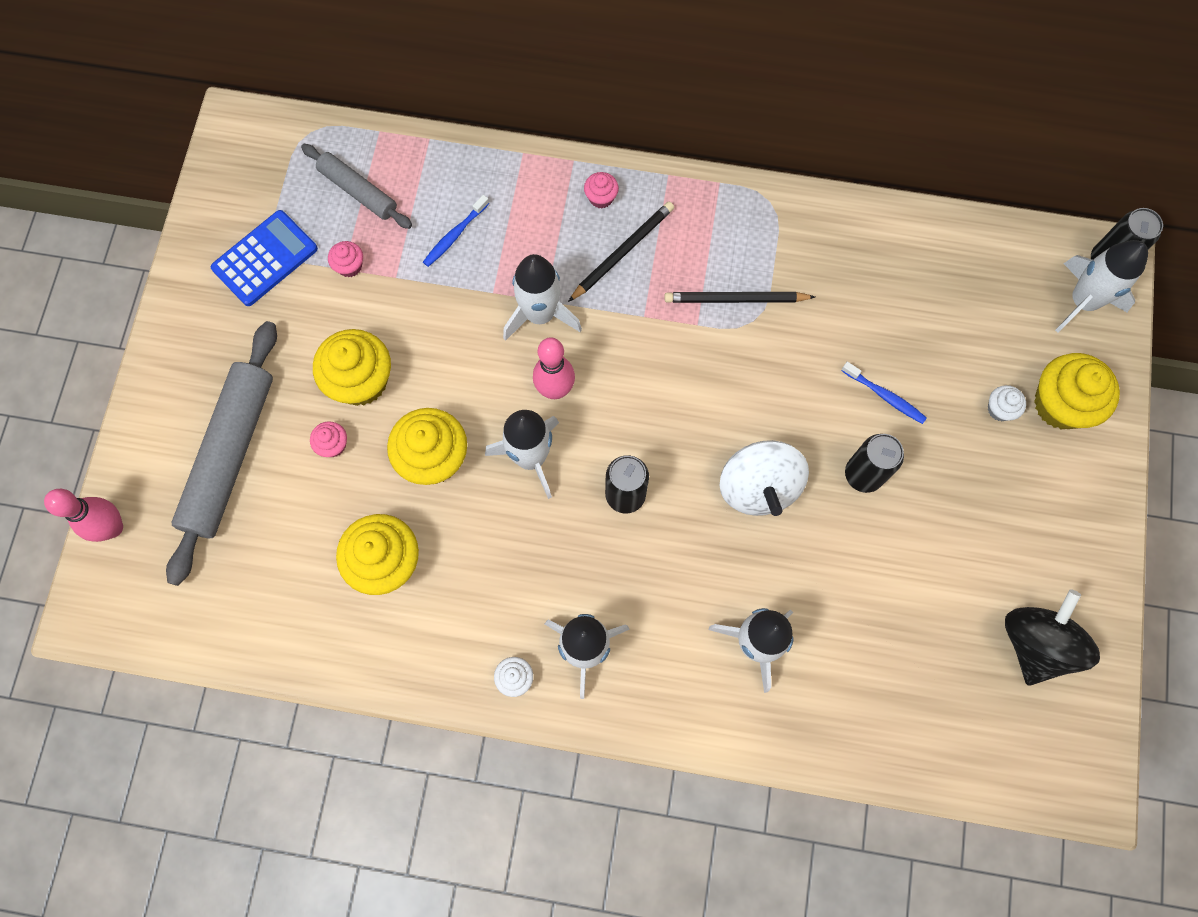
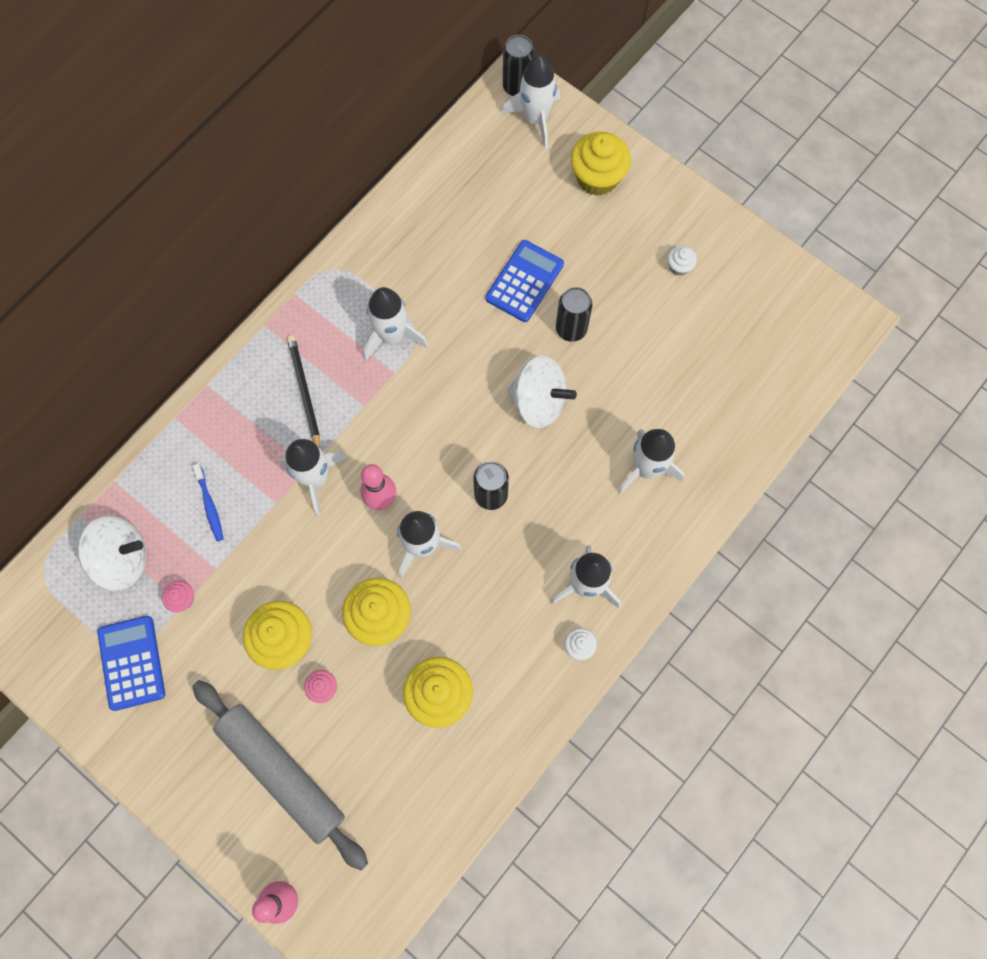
camera: 60 degrees left, 0 degrees up
(358, 191) = (122, 559): grey rolling pin -> white spinning top
(601, 198) = (250, 382): pink cupcake -> none
(735, 299) = (392, 336): black pencil -> white rocket
(885, 396) = (524, 281): blue toothbrush -> blue calculator
(1000, 409) = (578, 216): white cupcake -> white cupcake (679, 266)
(1035, 643) = (744, 293): black spinning top -> none

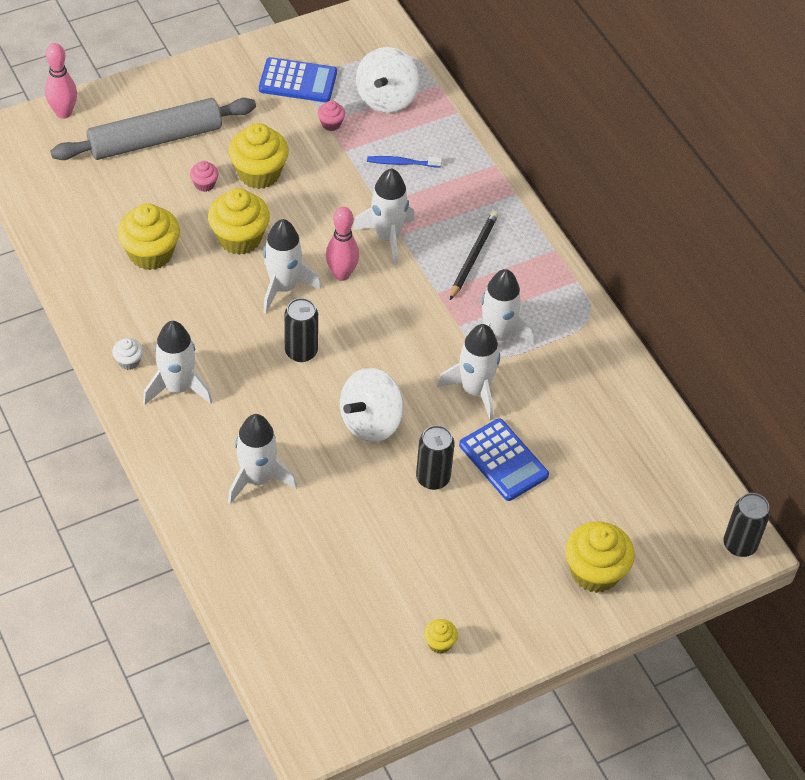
camera: 110 degrees right, 20 degrees down
(304, 392) = (473, 256): black pencil -> black pencil turned 75 degrees counterclockwise
(535, 119) = (692, 545): white rocket -> white rocket (475, 390)
(679, 266) = (455, 601): white cupcake -> none
(722, 263) = (439, 643): none -> yellow cupcake

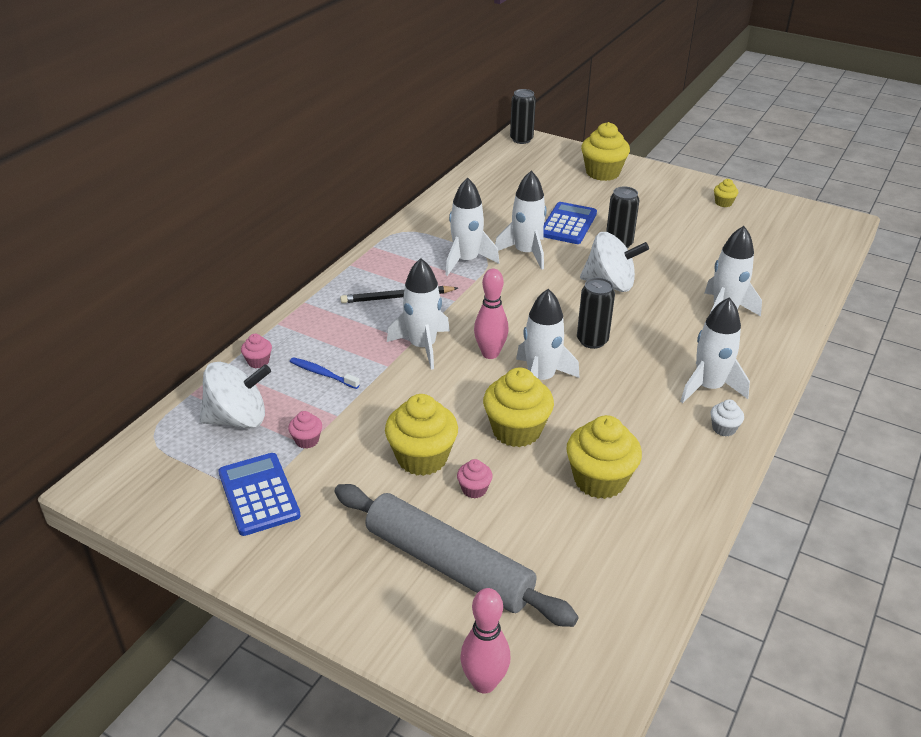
camera: 120 degrees left, 15 degrees down
(402, 163) = (322, 374): blue toothbrush -> blue toothbrush turned 150 degrees clockwise
(449, 134) = (258, 361): none -> pink cupcake

